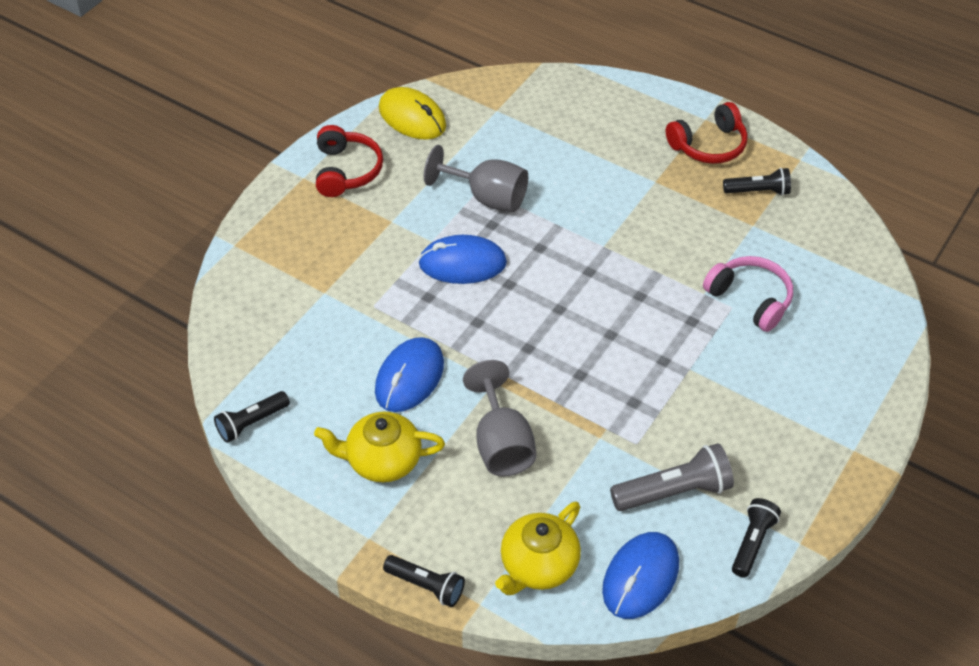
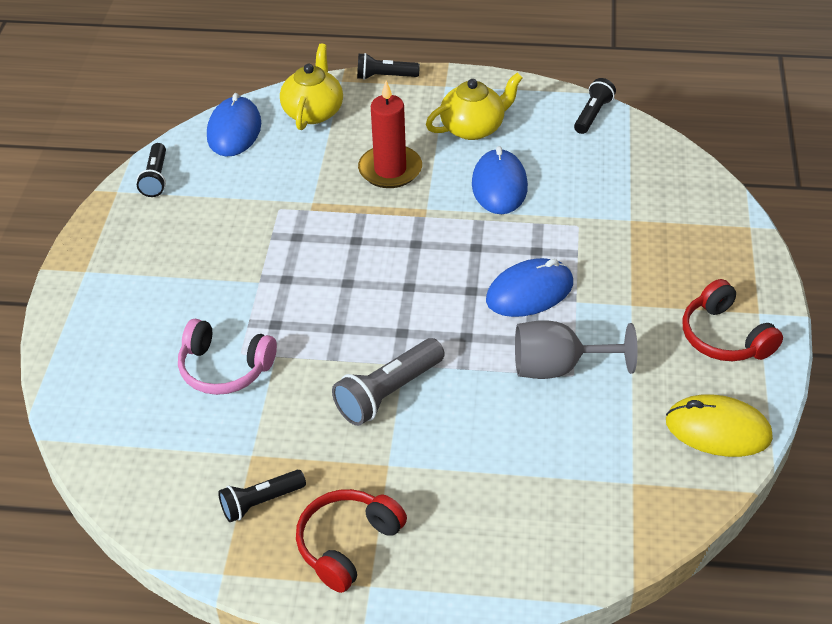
camera: 155 degrees right, 5 degrees down
(501, 443) = (390, 170): grey goblet -> red candle
(674, 491) = (232, 188): grey flashlight -> grey flashlight (388, 393)

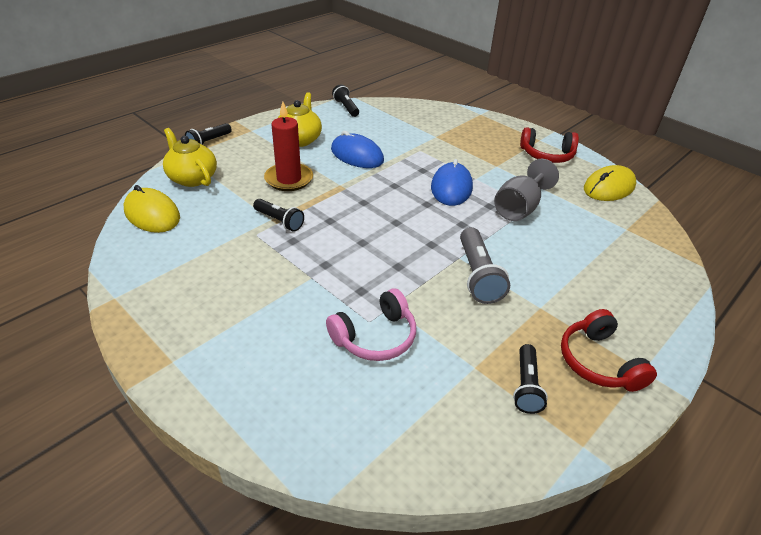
camera: 55 degrees left, 5 degrees down
(156, 178) = (135, 271): black flashlight -> black flashlight (279, 221)
(234, 130) = (152, 214): blue mouse -> yellow mouse

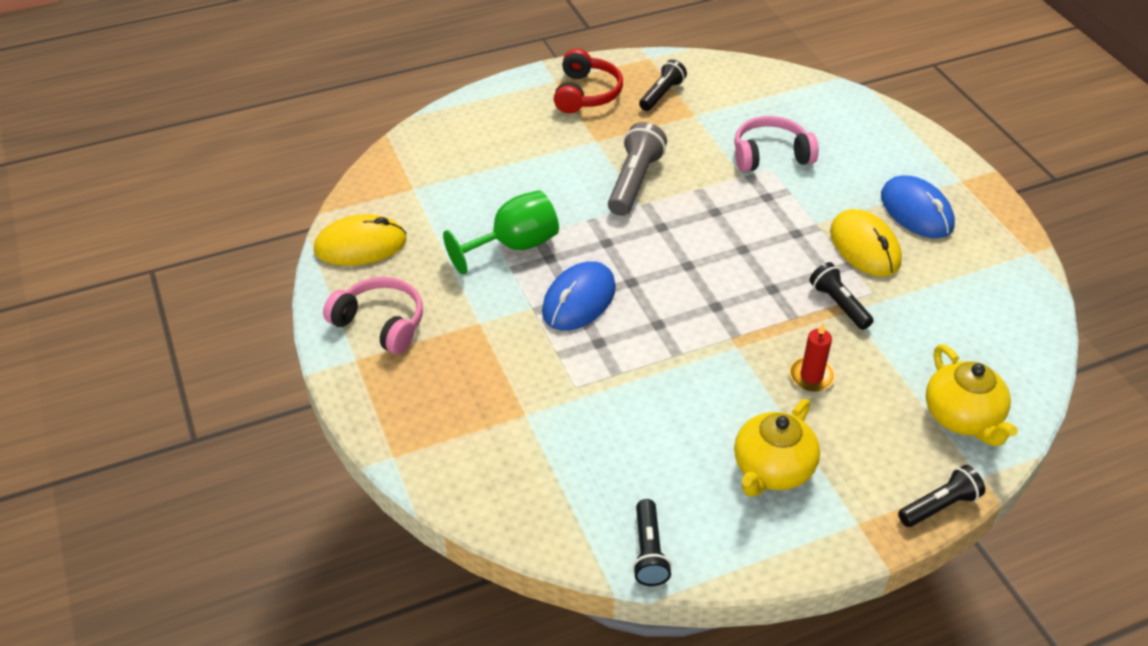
camera: 155 degrees left, 5 degrees up
(152, 214) = (1012, 359): yellow mouse -> yellow mouse (864, 247)
(289, 179) = (811, 376): red candle -> red candle, size x0.60
(357, 155) = (686, 402): blue mouse -> blue mouse (916, 211)
(519, 208) = (514, 246): grey goblet -> green goblet
(547, 155) = (380, 323): red headphones -> pink headphones

